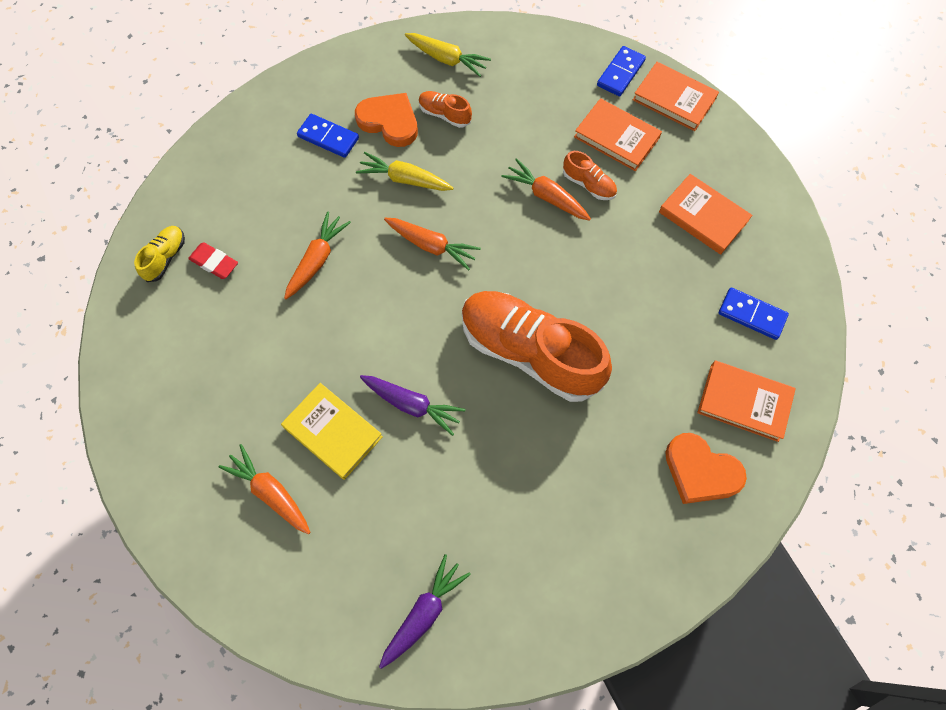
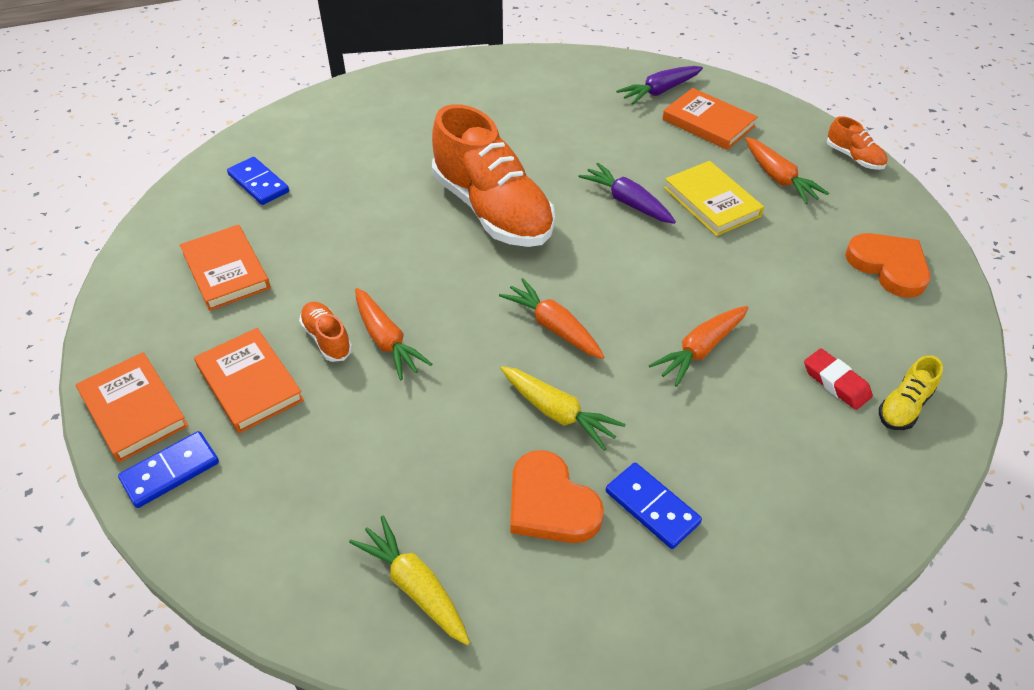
camera: 160 degrees left, 20 degrees down
(444, 115) = (463, 488): orange shoe -> orange shoe (854, 157)
(700, 471) = (395, 107): orange heart -> orange heart (889, 266)
(744, 402) = (323, 134): orange book -> orange book (708, 123)

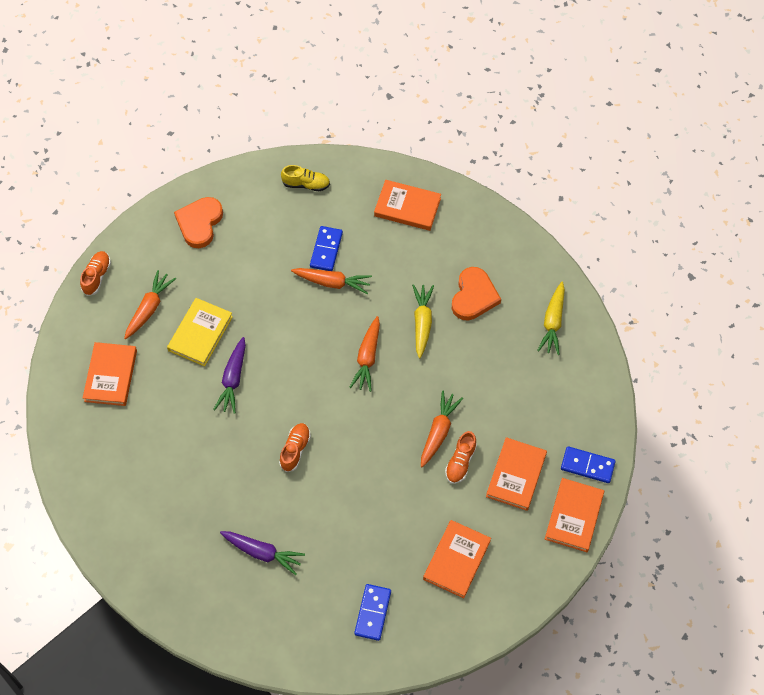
camera: 125 degrees left, 15 degrees up
(492, 210) = (295, 450): orange shoe -> orange shoe, size x0.42
(652, 507) = (444, 257): blue domino -> blue domino (326, 250)
(659, 91) = (89, 426): purple carrot -> purple carrot (262, 553)
(784, 513) = (407, 207): none -> orange book
(836, 382) = (311, 216): red eraser -> none

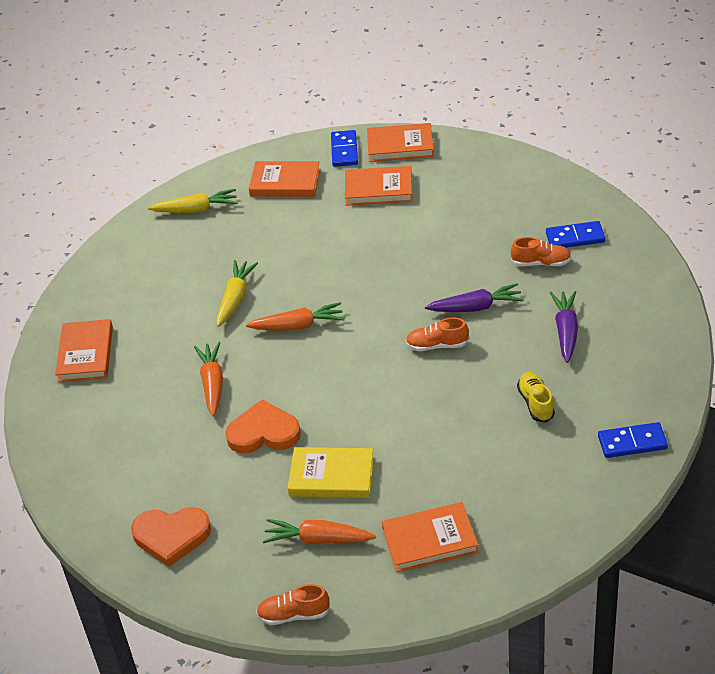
camera: 105 degrees left, 20 degrees down
(233, 379) = (378, 425): purple carrot -> purple carrot (476, 307)
(306, 184) = (78, 453): yellow shoe -> yellow shoe (535, 403)
(326, 250) = (169, 403): blue domino -> blue domino (632, 442)
(422, 322) = (235, 298): yellow carrot -> yellow carrot turned 120 degrees clockwise
(438, 431) = (359, 250): orange carrot -> none
(457, 560) = (487, 201): orange book -> orange book (285, 182)
(460, 462) = (384, 227): orange shoe -> orange shoe (541, 263)
(474, 296) = (186, 270): orange heart -> orange heart (263, 432)

